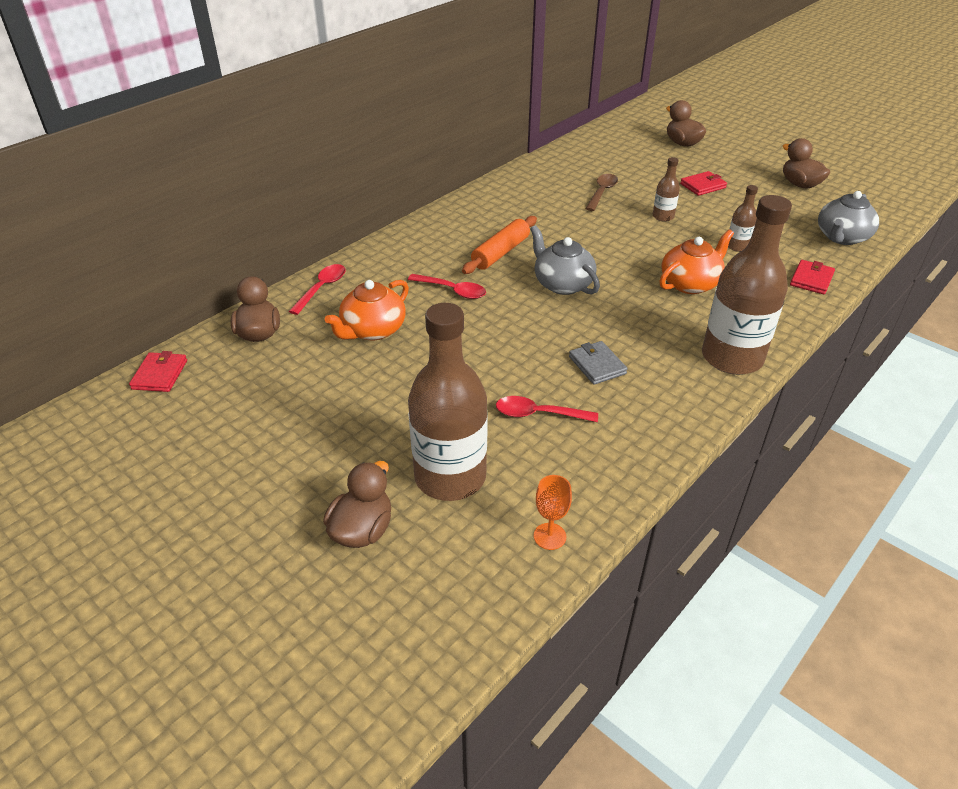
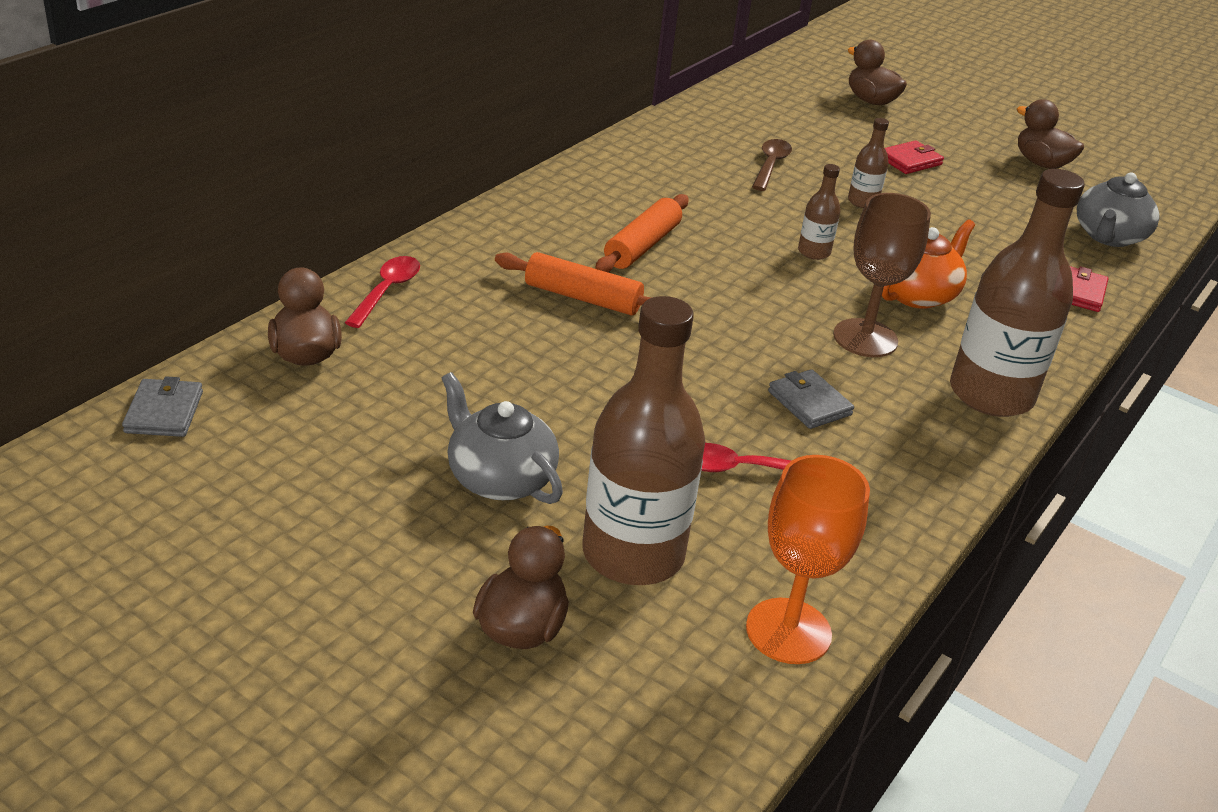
camera: 10 degrees left, 5 degrees down
(160, 375) = (164, 412): red wallet -> grey wallet
(372, 330) = (476, 351): orange teapot -> none
(452, 290) = (583, 298): red spoon -> orange rolling pin
(549, 536) = (788, 631): orange goblet -> orange goblet, size x1.85
(562, 284) = (739, 291): grey teapot -> grey teapot (499, 478)
(646, 317) = (865, 338): none -> brown goblet
(737, 246) = (971, 245): brown bottle -> brown bottle (814, 252)

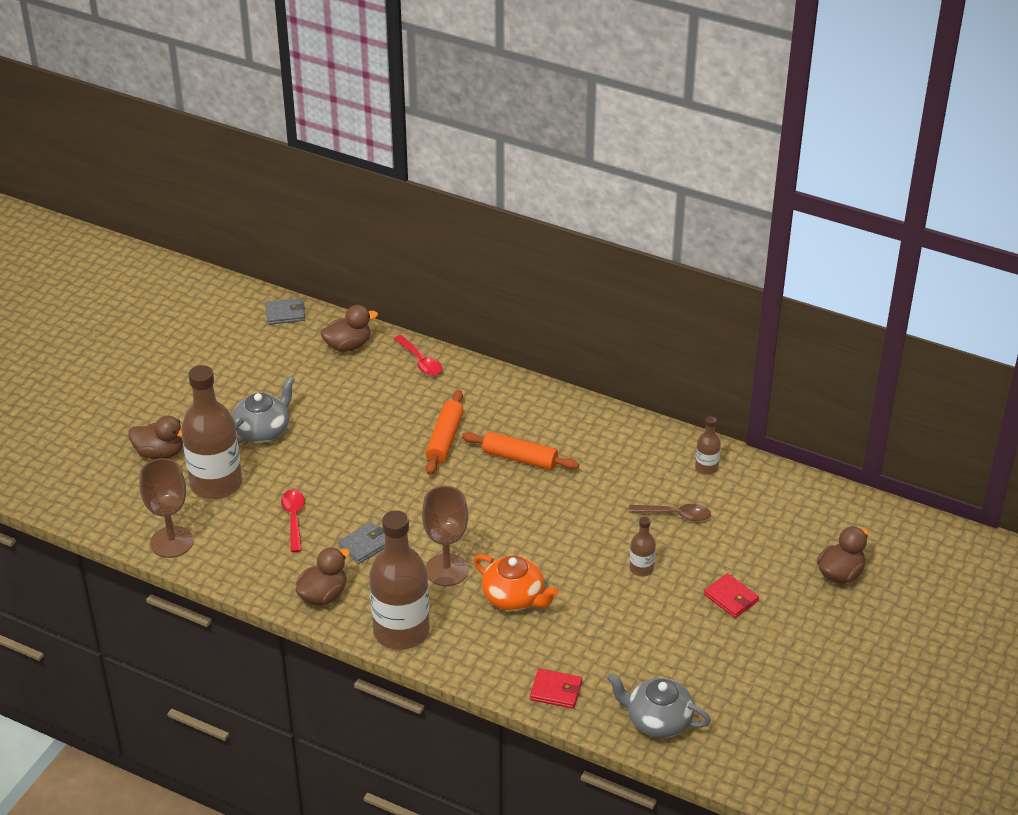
camera: 85 degrees right, 5 degrees up
(387, 291) = (420, 361): red spoon -> red spoon turned 45 degrees clockwise
(788, 631) = (172, 542): orange goblet -> brown goblet
(814, 252) = (550, 543): brown bottle -> brown bottle (706, 467)
(1041, 163) = (777, 687): brown duck -> brown duck (323, 595)

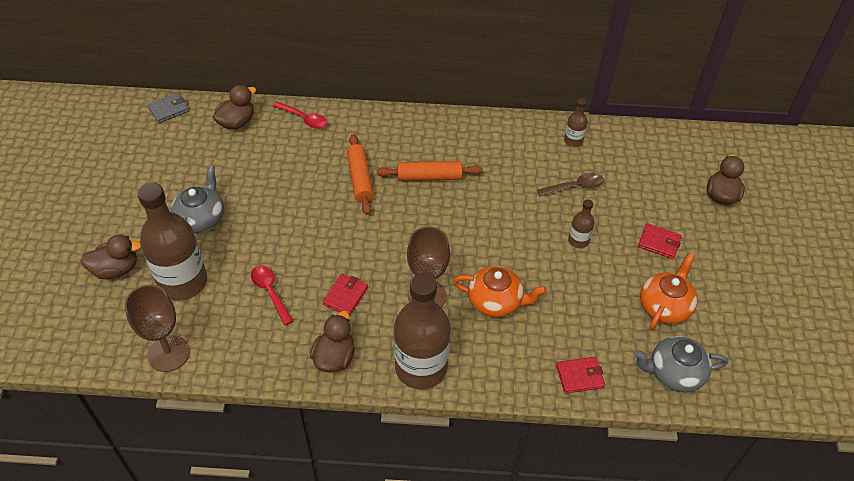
camera: 25 degrees left, 10 degrees up
(365, 545) = (345, 296): grey wallet -> red wallet
(692, 659) = (664, 306): none -> orange teapot

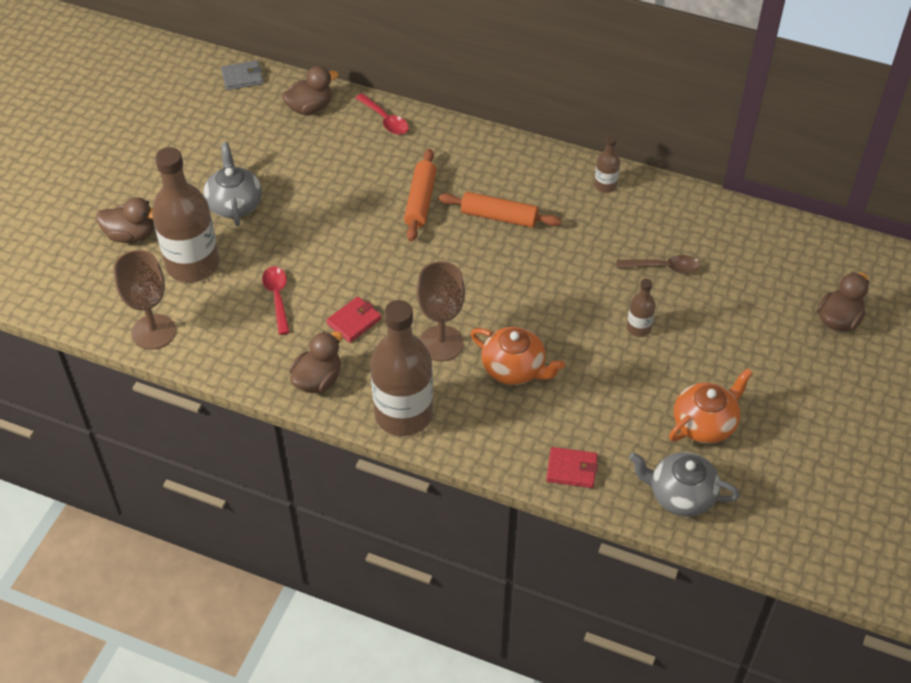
camera: 20 degrees right, 0 degrees up
(201, 219) = (234, 204): grey teapot -> grey teapot turned 45 degrees counterclockwise
(573, 141) = (687, 215): brown bottle -> brown bottle (605, 185)
(659, 243) = (733, 354): red wallet -> none

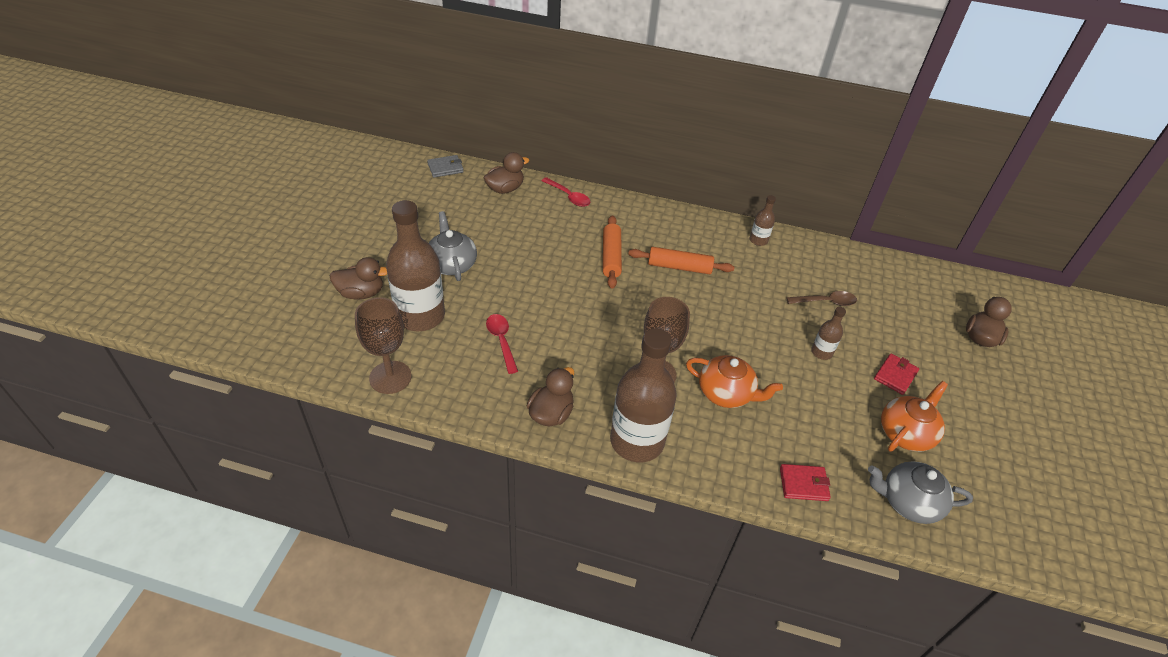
camera: 10 degrees left, 5 degrees down
(354, 321) = (574, 359): red wallet -> red wallet (895, 375)

